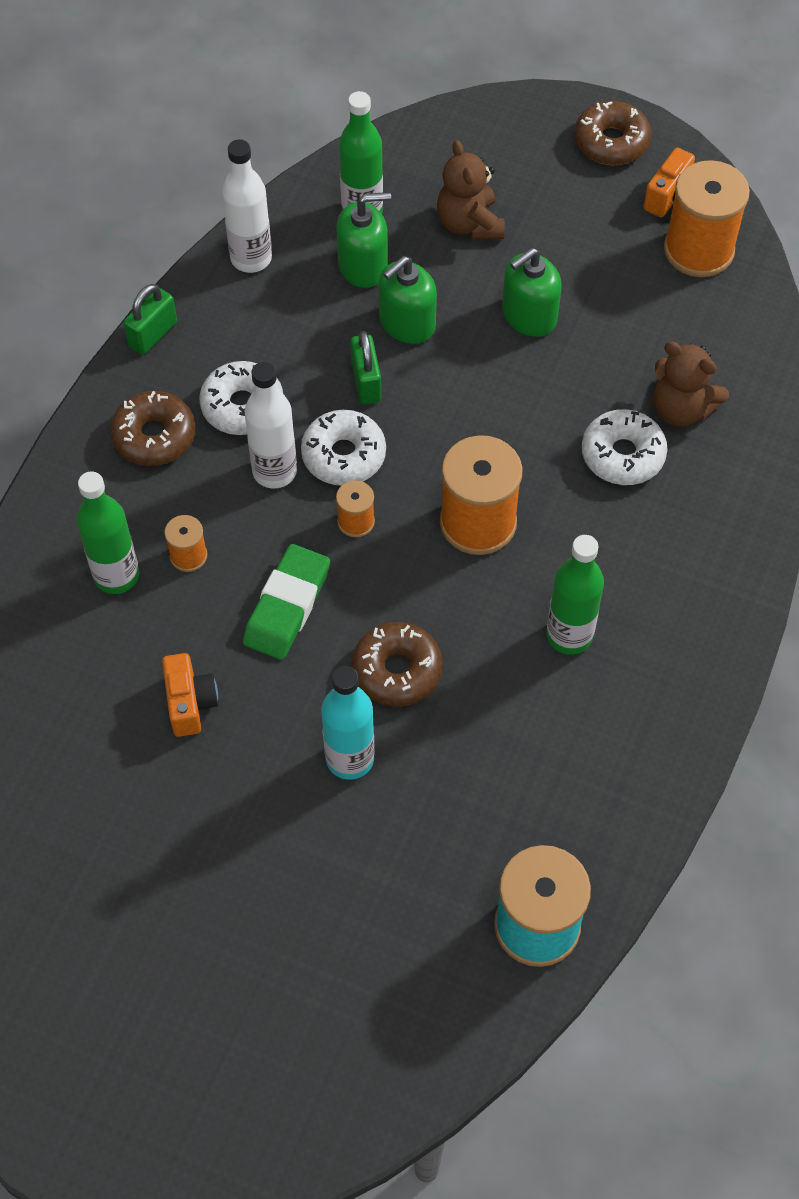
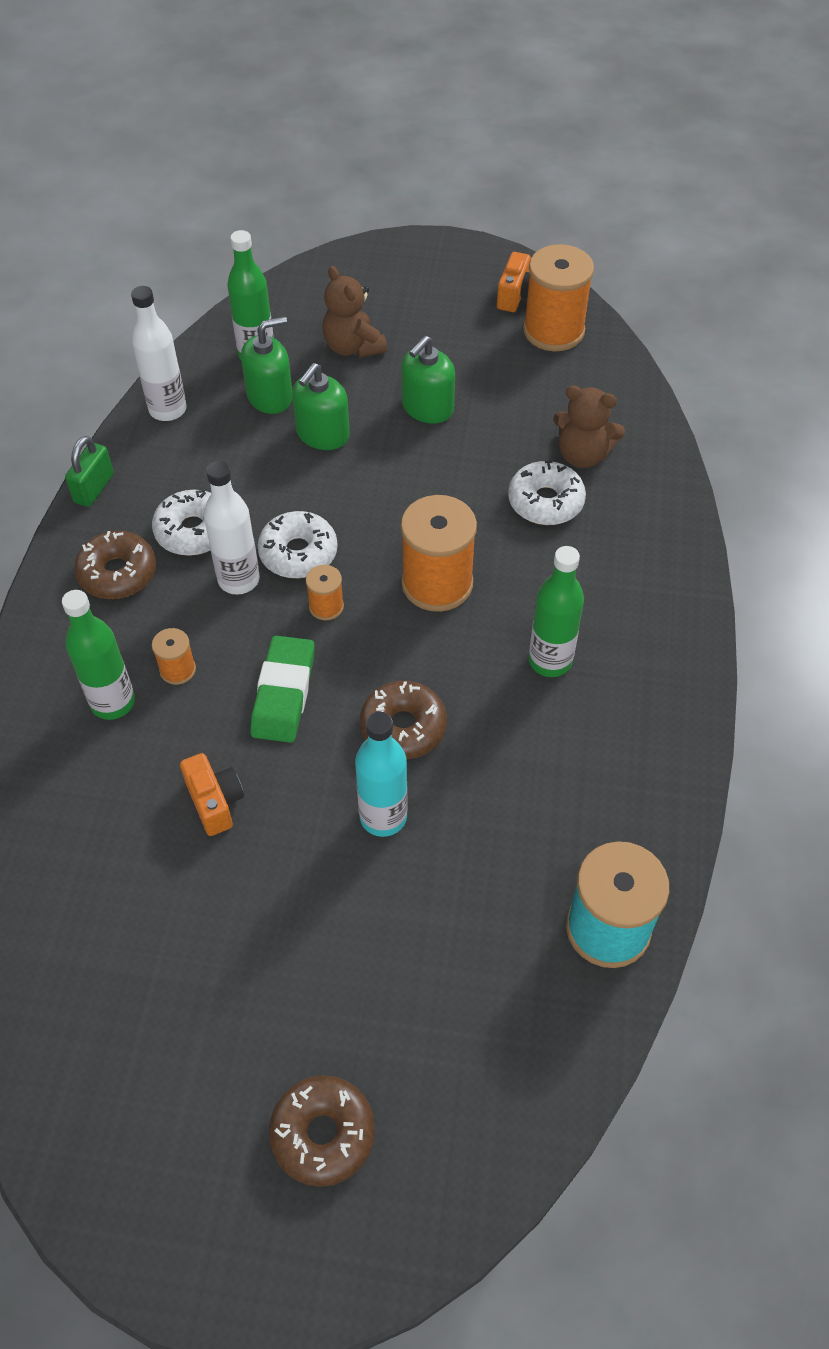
camera: 15 degrees left, 5 degrees down
(366, 382) = (300, 489): green padlock -> none
(611, 142) = (453, 264): brown donut -> brown donut (323, 1134)

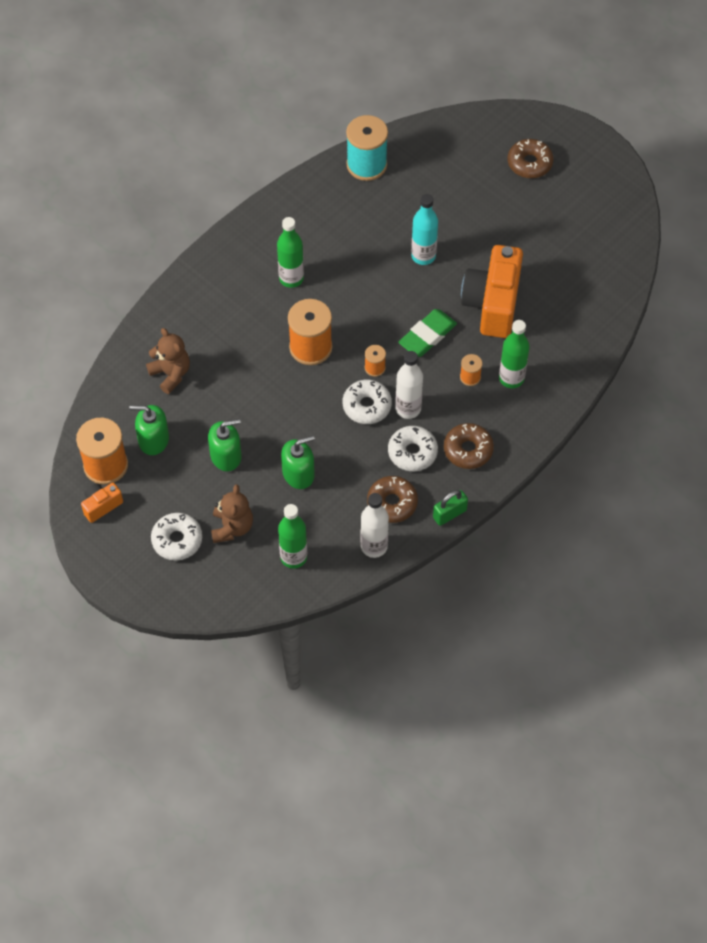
camera: 145 degrees left, 5 degrees up
(215, 802) = (492, 304): orange camera -> orange camera, size x2.13
(270, 396) = (308, 519): green soap dispenser -> green soap dispenser (153, 440)
(403, 727) = (384, 288): brown donut -> brown donut (392, 503)
(545, 502) = (216, 359): white donut -> white donut (177, 540)

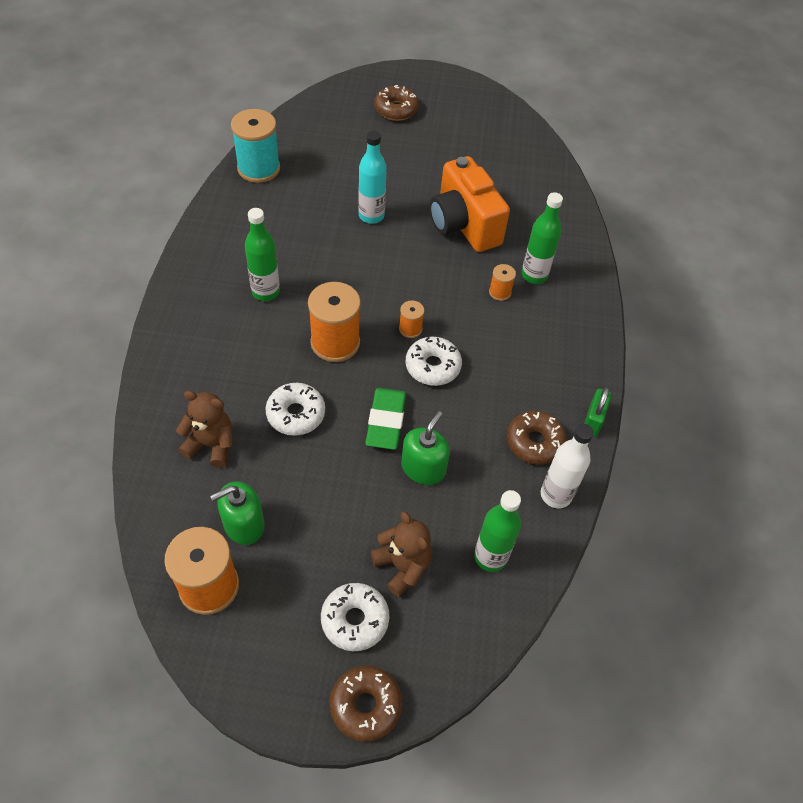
camera: 40 degrees left, 5 degrees down
(101, 505) = (237, 636): orange camera -> none
(226, 456) = (335, 494): green soap dispenser -> none
(408, 408) = (471, 348): white bottle -> none
(412, 452) = (510, 384): white donut -> white donut (296, 414)
(427, 336) = (432, 277): green eraser -> green eraser (386, 421)
(468, 450) = (555, 354): brown donut -> brown donut (365, 705)

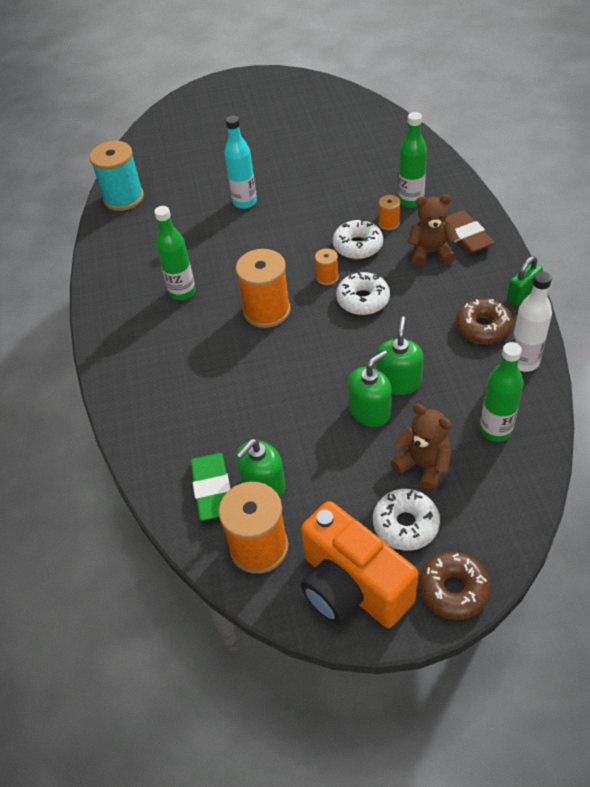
camera: 10 degrees left, 5 degrees down
(211, 445) = (199, 431): brown teddy bear -> brown teddy bear (430, 253)
(296, 414) = (262, 379): white donut -> white donut (357, 246)
(380, 488) = (370, 411): none -> green soap dispenser
(386, 421) = (346, 357): green eraser -> green eraser (212, 489)
(396, 109) = (222, 114): brown donut -> none
(463, 225) = (329, 183): orange camera -> orange camera (352, 586)
(568, 335) = (465, 236): none -> brown eraser
(593, 421) = (522, 294): green padlock -> green padlock turned 45 degrees clockwise

